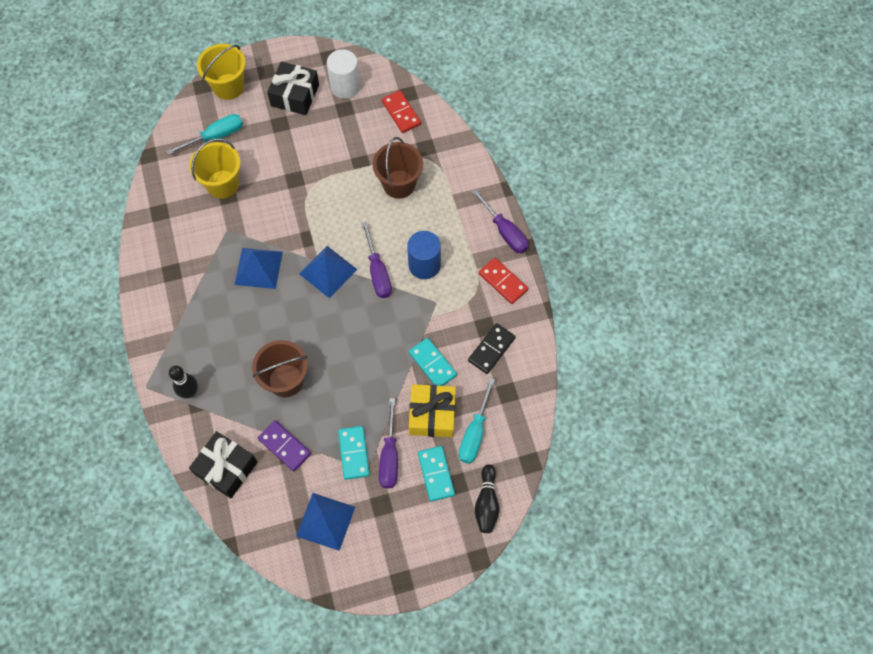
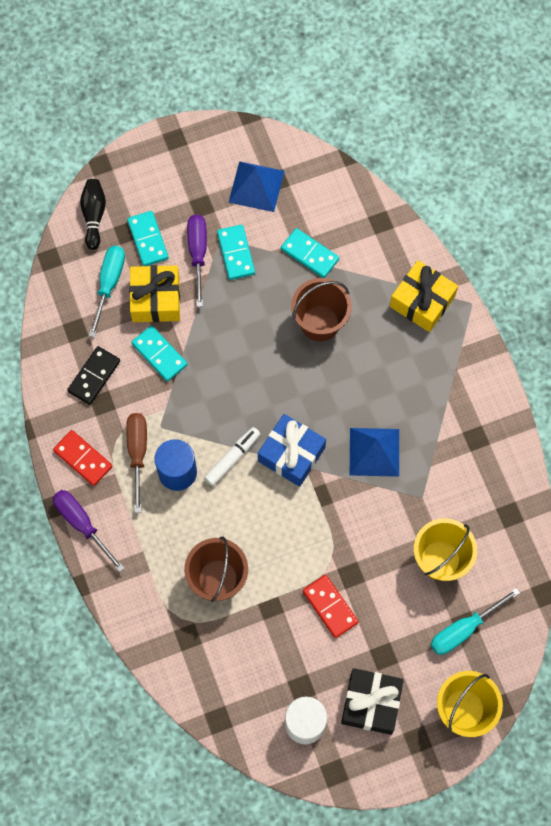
camera: 175 degrees right, 5 degrees up
(190, 392) = (422, 301): black bowling pin -> yellow gift
(226, 468) = (367, 228): black gift -> none
(285, 446) = (309, 254): purple domino -> turquoise domino
(328, 271) = (291, 454): blue pyramid -> blue gift
(378, 272) = (232, 458): purple screwdriver -> white marker
(401, 113) = (225, 687): red domino -> red domino (330, 607)
(456, 283) = (137, 453): none -> brown screwdriver

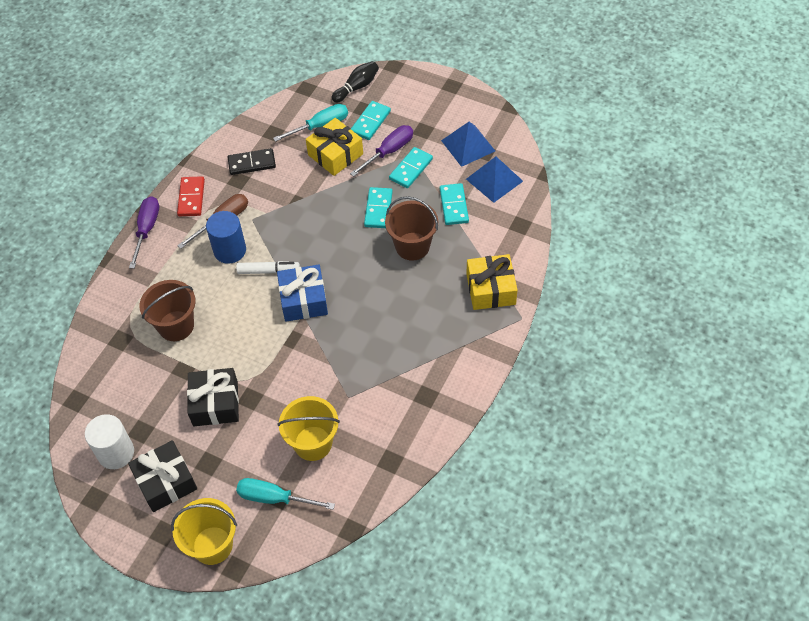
camera: 50 degrees right, 15 degrees down
(159, 354) = (300, 183): turquoise domino -> turquoise domino (378, 209)
(330, 607) = (215, 403): red domino -> black gift
(374, 452) = (353, 344): blue pyramid -> blue pyramid (494, 180)

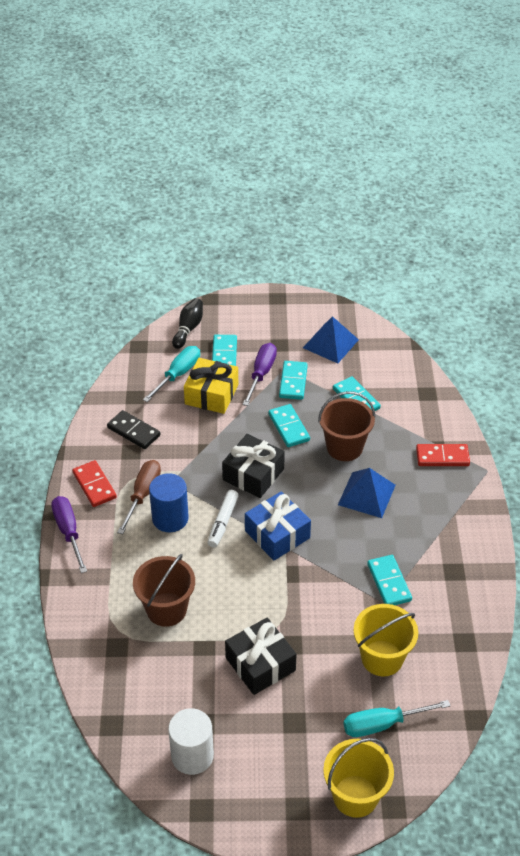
camera: 30 degrees left, 10 degrees down
(166, 482) = (264, 759): black gift -> black gift (253, 474)
(252, 163) = (134, 431): black domino -> black domino turned 75 degrees clockwise
(268, 271) = (223, 522): white marker -> white marker turned 135 degrees clockwise
(364, 381) = (389, 582): none -> turquoise domino
(490, 289) = (442, 457): yellow gift -> red domino
(494, 180) = (376, 364): blue pyramid -> blue pyramid (366, 495)

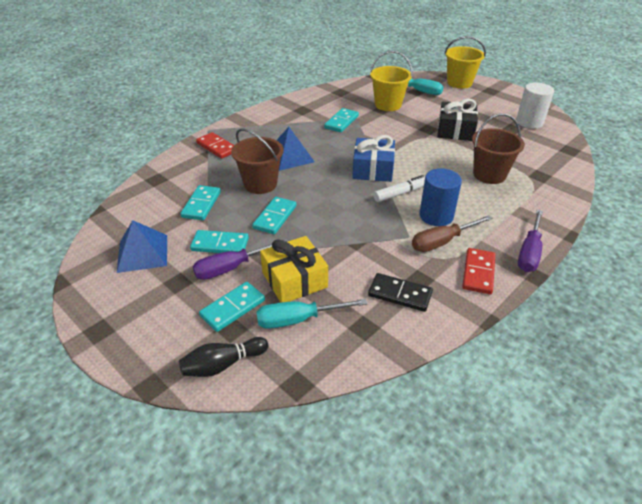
camera: 135 degrees left, 5 degrees down
(134, 431) = (400, 294): black domino -> black domino turned 60 degrees counterclockwise
(253, 474) = (343, 206): black gift -> none
(293, 382) = (220, 244): turquoise domino -> turquoise domino turned 45 degrees clockwise

